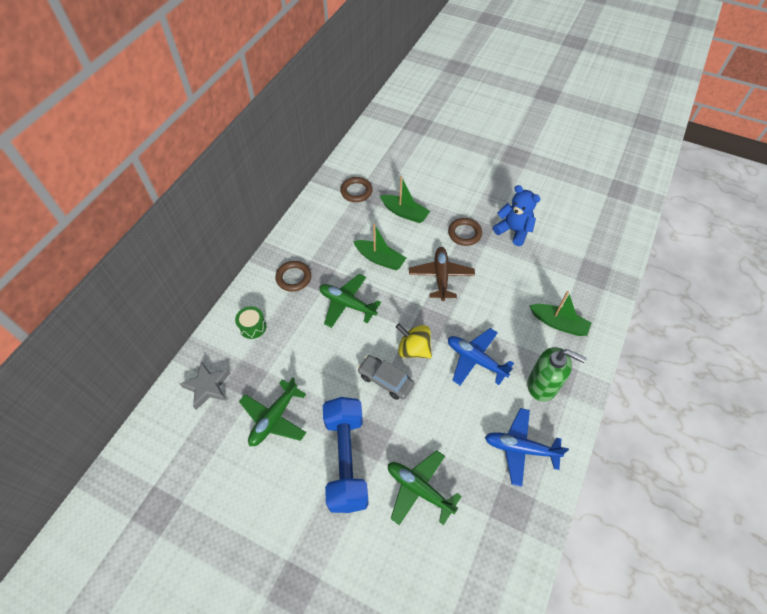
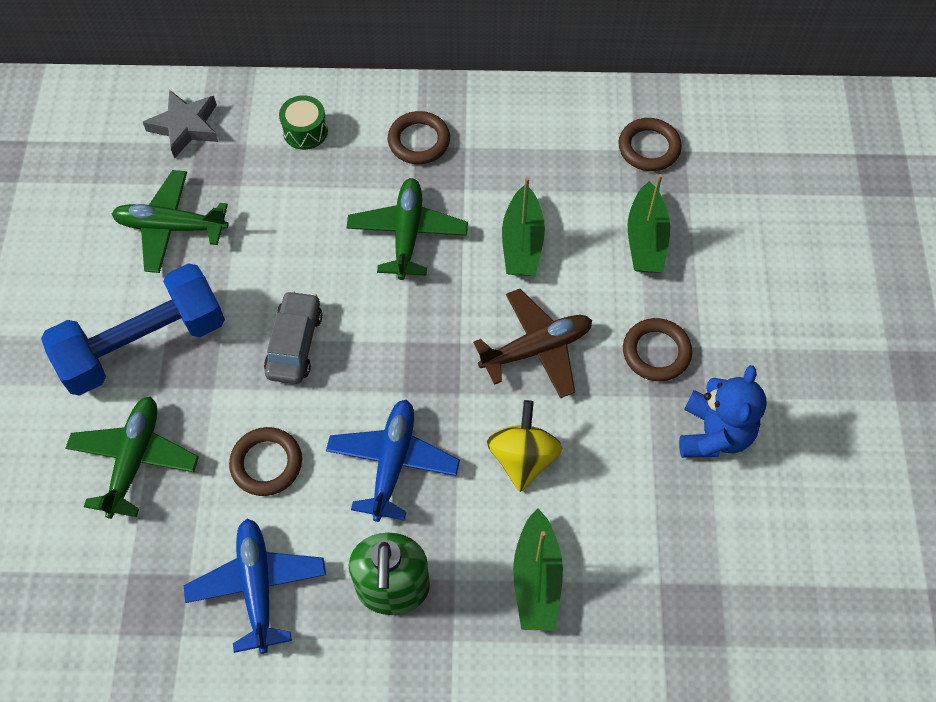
camera: 65 degrees right, 5 degrees up
(413, 349) = (369, 362): yellow spinning top -> yellow spinning top (523, 458)
(451, 419) = (266, 463): none -> brown ring

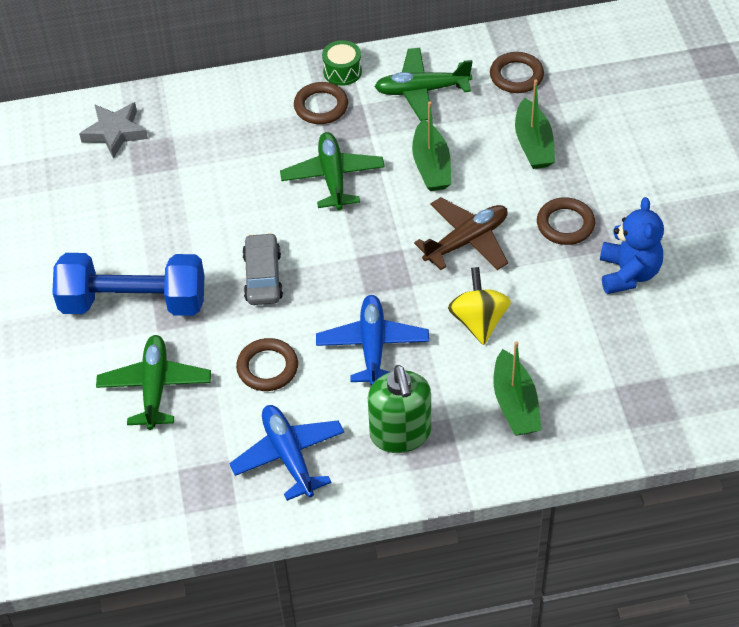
camera: 10 degrees left, 10 degrees down
(143, 344) = (134, 302): blue dumbbell -> blue dumbbell turned 45 degrees clockwise
(171, 227) = (128, 211): green plane -> green plane (422, 90)
(305, 131) = (221, 117): green drum -> green drum (342, 71)

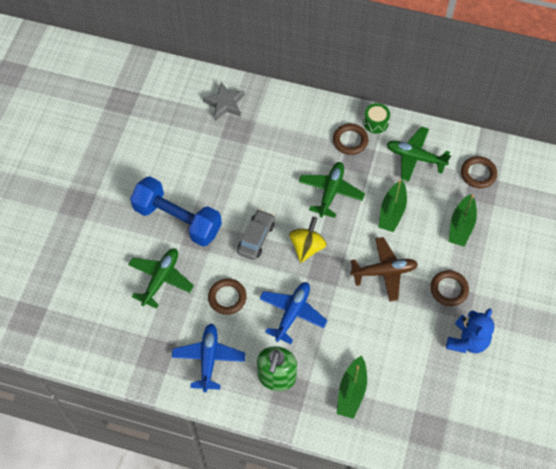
camera: 25 degrees right, 10 degrees up
(478, 321) = (361, 328): yellow spinning top -> yellow spinning top (307, 247)

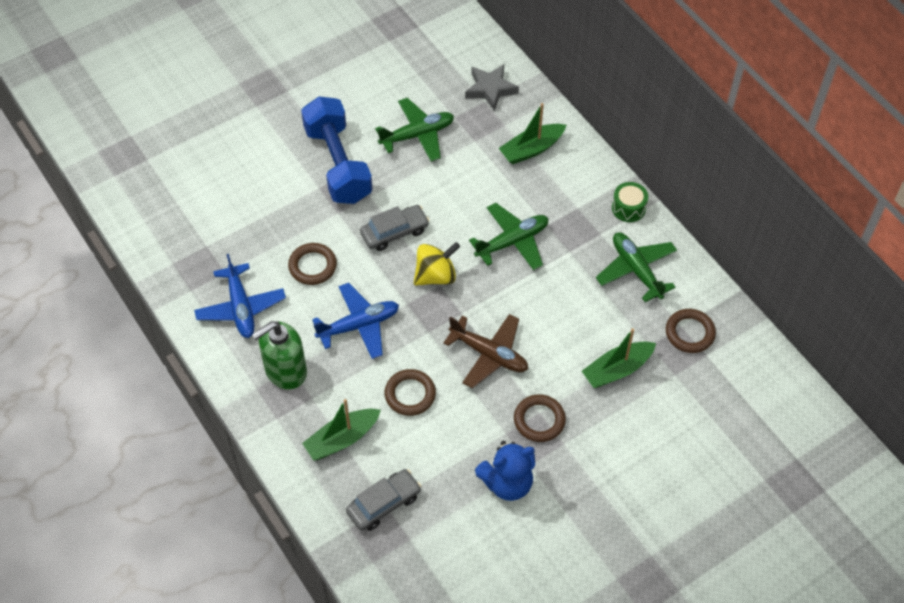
camera: 40 degrees right, 5 degrees down
(161, 279) = (269, 205): green plane -> green plane (417, 135)
(208, 359) = (241, 307): blue plane -> blue plane turned 120 degrees clockwise
(350, 141) = (583, 207): brown ring -> brown ring (410, 394)
(392, 211) = (556, 304): green boat -> green boat (531, 149)
(413, 410) = (384, 504): none -> grey car

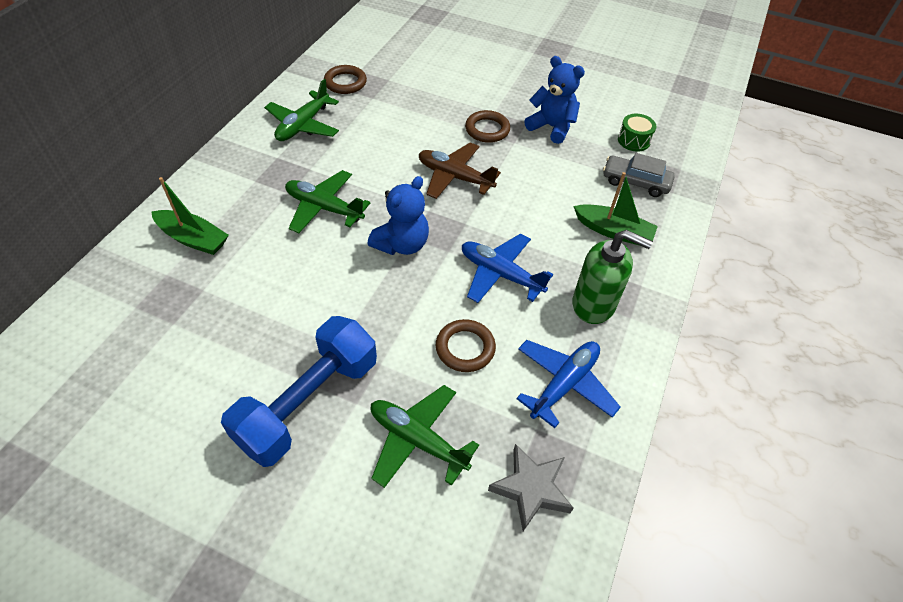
camera: 125 degrees left, 5 degrees down
(394, 232) = (373, 299): grey car -> none
(410, 394) = (534, 208): brown ring -> none
(417, 135) = (220, 345): green plane -> green plane (417, 440)
(436, 275) = (402, 244): yellow spinning top -> blue teddy bear
(489, 354) = (455, 177): brown plane -> brown plane turned 60 degrees counterclockwise
(490, 89) = (111, 309): grey star -> grey star (531, 489)
(617, 370) = (408, 106): green boat -> none
(628, 208) = (235, 150): green drum -> green drum (634, 140)

